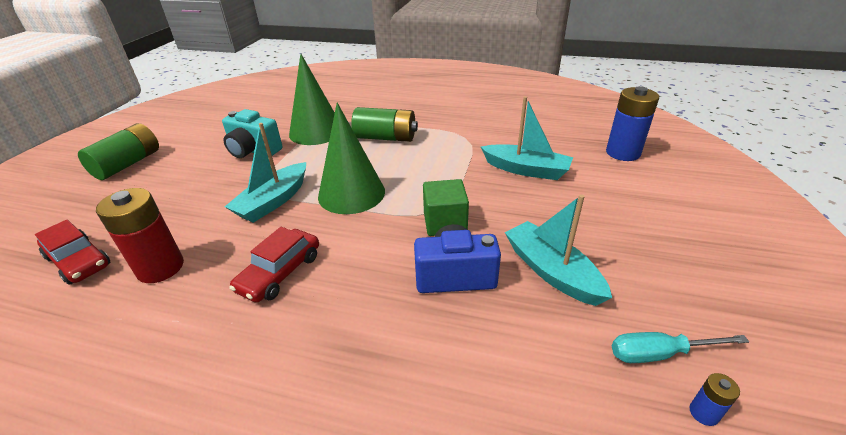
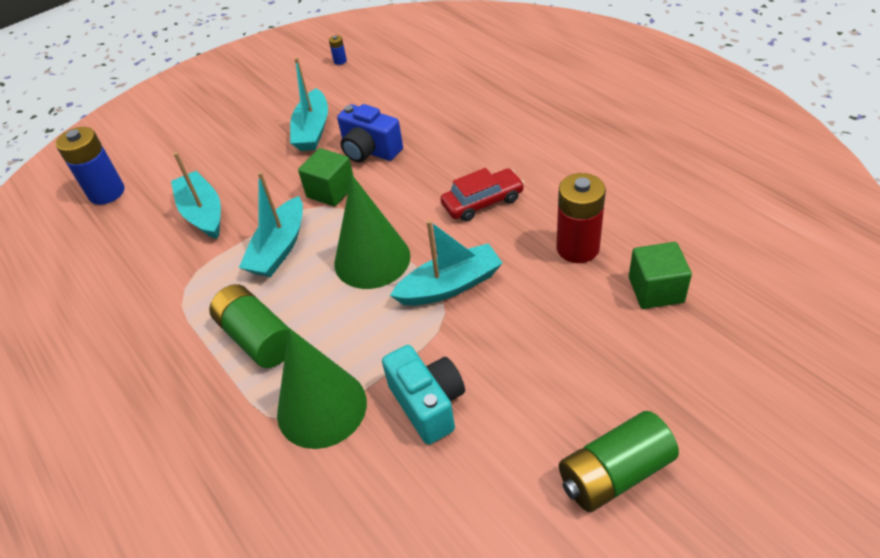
camera: 140 degrees left, 10 degrees up
(79, 261) = (656, 290): red car -> green cube
(433, 174) = (279, 248): none -> turquoise boat
(659, 354) = (323, 80): turquoise screwdriver -> none

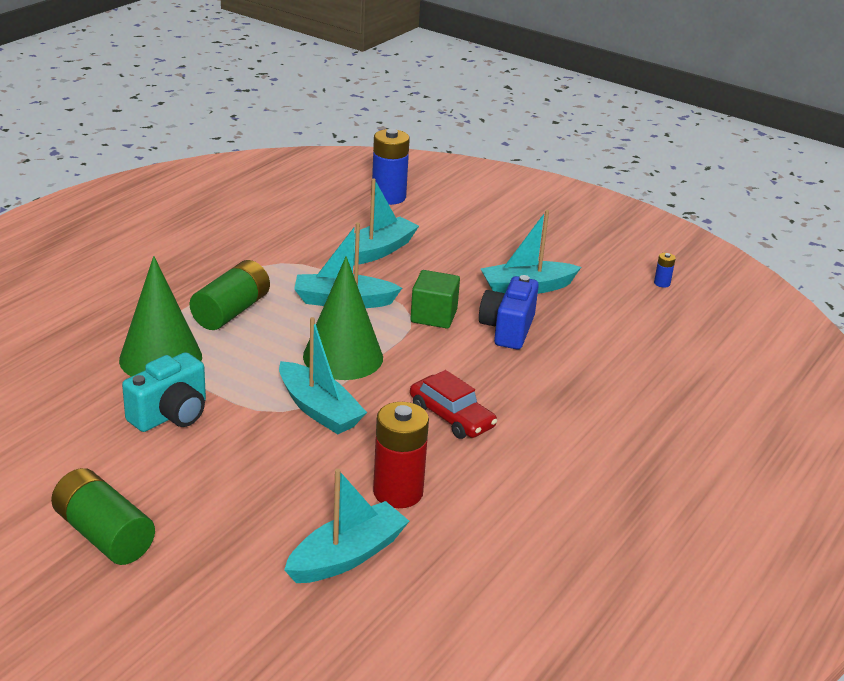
camera: 65 degrees right, 15 degrees down
(656, 290) = (347, 556): green cube -> turquoise boat

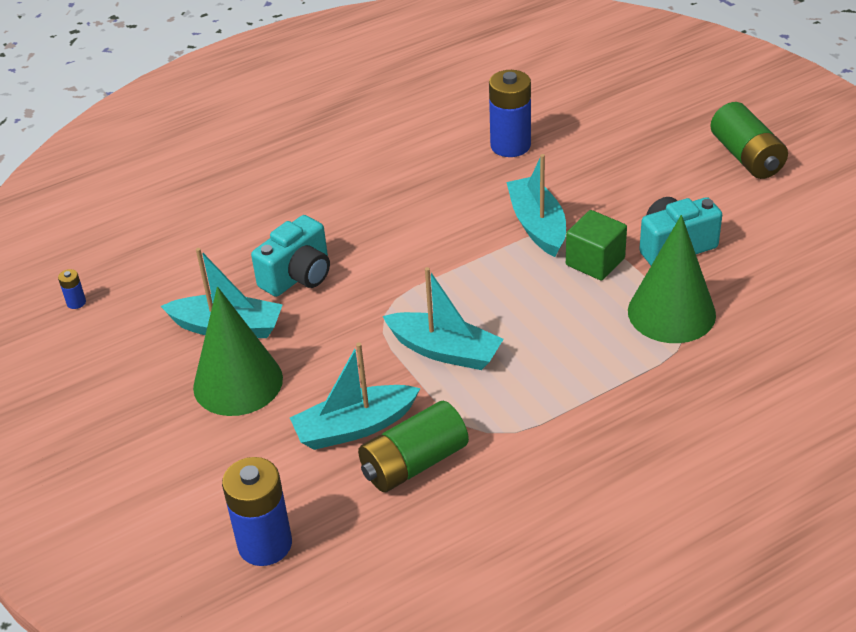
camera: 150 degrees left, 10 degrees up
(231, 311) = (577, 362): green battery -> green battery (414, 463)
(343, 356) = (485, 277): green cone -> green cone (238, 382)
(347, 556) = (572, 112): turquoise boat -> none
(398, 492) = (510, 145): red battery -> blue battery
(433, 316) = (360, 309): green cube -> green cube (595, 262)
(451, 417) = (425, 196): red car -> none
(507, 329) = (298, 276): blue camera -> turquoise camera

